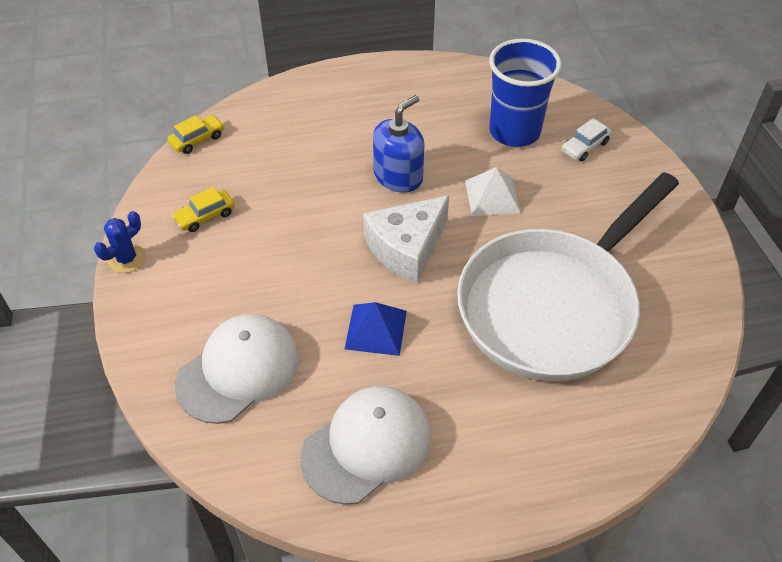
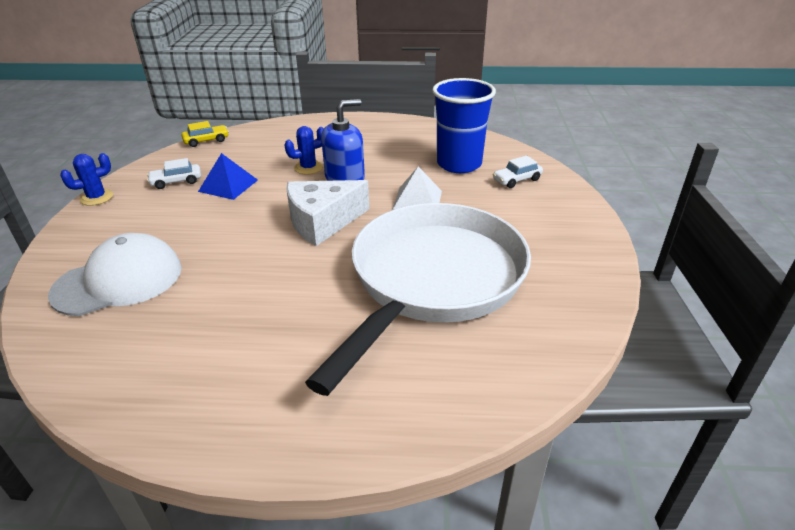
camera: 15 degrees right, 15 degrees down
(205, 216) = (176, 181): yellow car -> white car
(348, 166) = (308, 168): none -> blue cactus
(366, 446) = (185, 359): white cap -> none
(375, 329) = (257, 272): blue pyramid -> blue pyramid (228, 185)
(553, 305) = (433, 280): white pan -> white pan turned 150 degrees clockwise

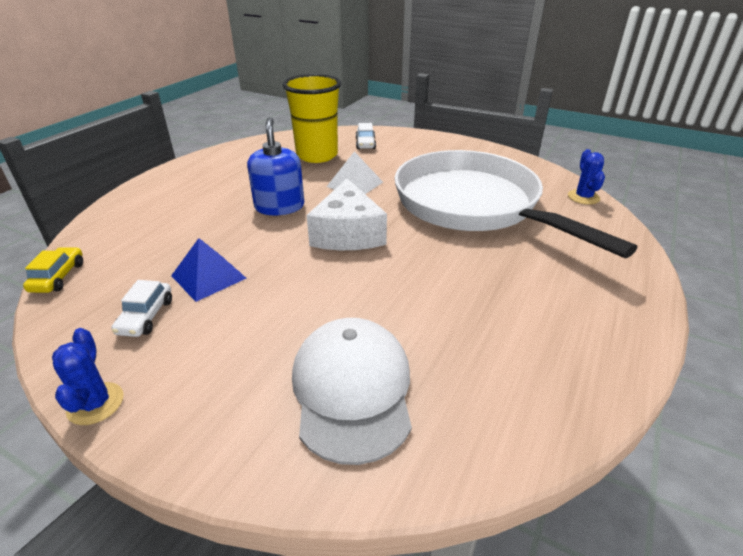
camera: 65 degrees left, 0 degrees up
(308, 168) = (233, 221): blue cactus -> blue cactus (583, 197)
(459, 164) = (317, 155): blue cup -> yellow cup

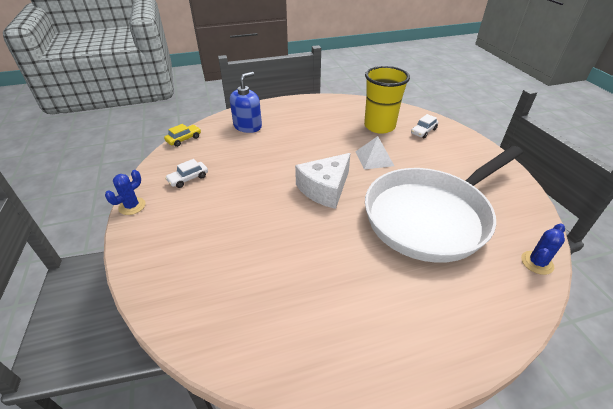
camera: 45 degrees right, 5 degrees up
(208, 277) = (232, 174): blue pyramid -> none
(279, 206) = (313, 151): blue soap dispenser -> blue soap dispenser (247, 126)
(352, 390) = (211, 274): white cap -> none
(473, 205) = (431, 216): white pan -> white pan turned 135 degrees counterclockwise

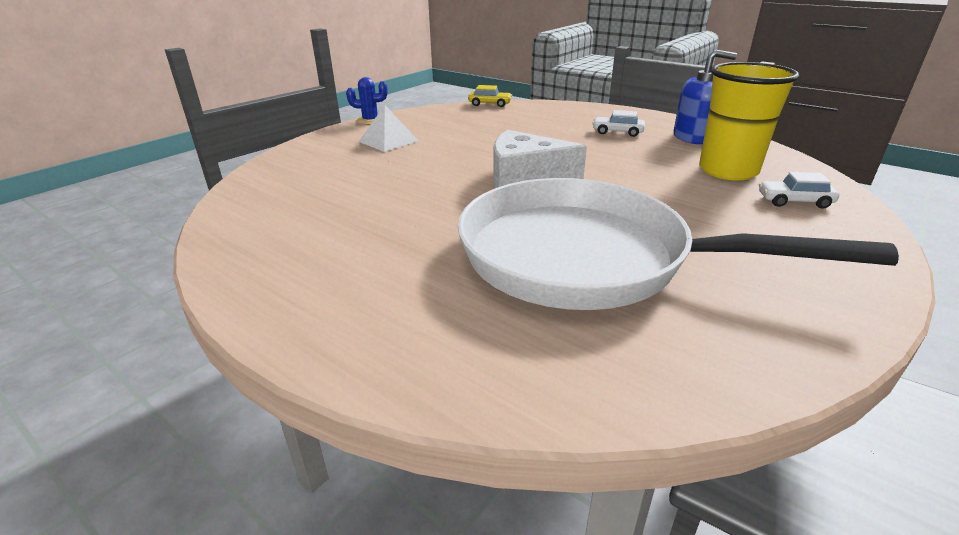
camera: 55 degrees right, 10 degrees down
(188, 179) = (436, 124): white car -> white car (617, 132)
(247, 126) = (563, 116): blue soap dispenser -> blue soap dispenser (693, 137)
(374, 158) = (644, 187): white pyramid -> white pyramid (388, 141)
(537, 263) = (627, 391): blue cactus -> none

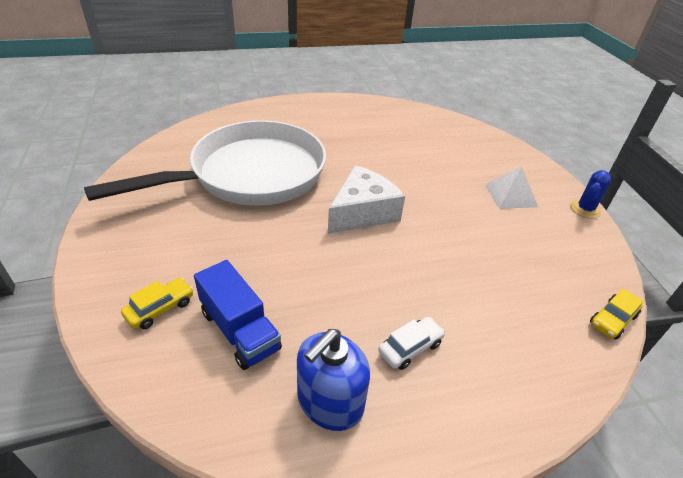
camera: 125 degrees right, 10 degrees up
(728, 171) = (239, 330): yellow cup -> blue truck
(794, 201) = (160, 308): white car -> yellow car

